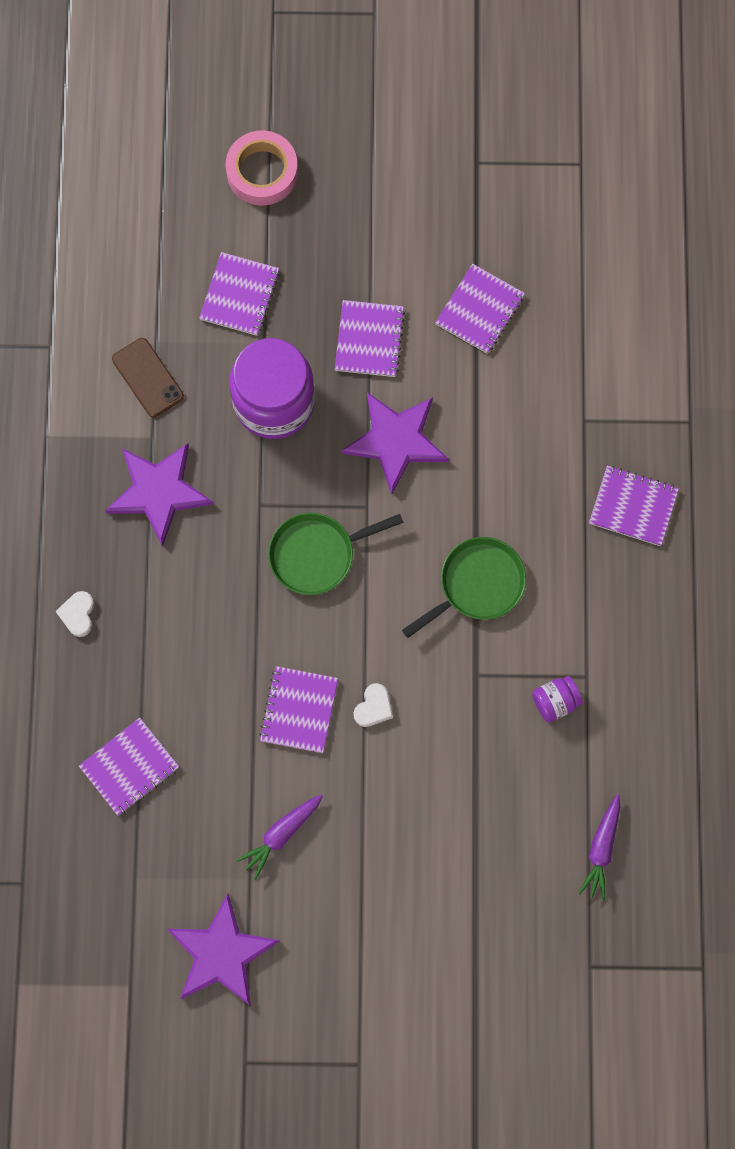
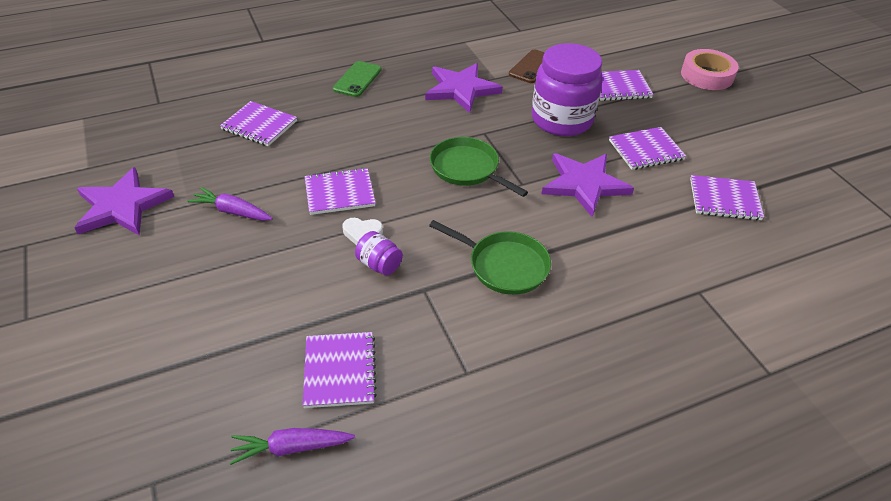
camera: 65 degrees right, 30 degrees down
(78, 614) = (357, 79): white heart -> green phone
(555, 701) = (429, 355): purple jar -> purple jar (379, 264)
(633, 506) = (653, 354): purple notebook -> purple notebook (339, 371)

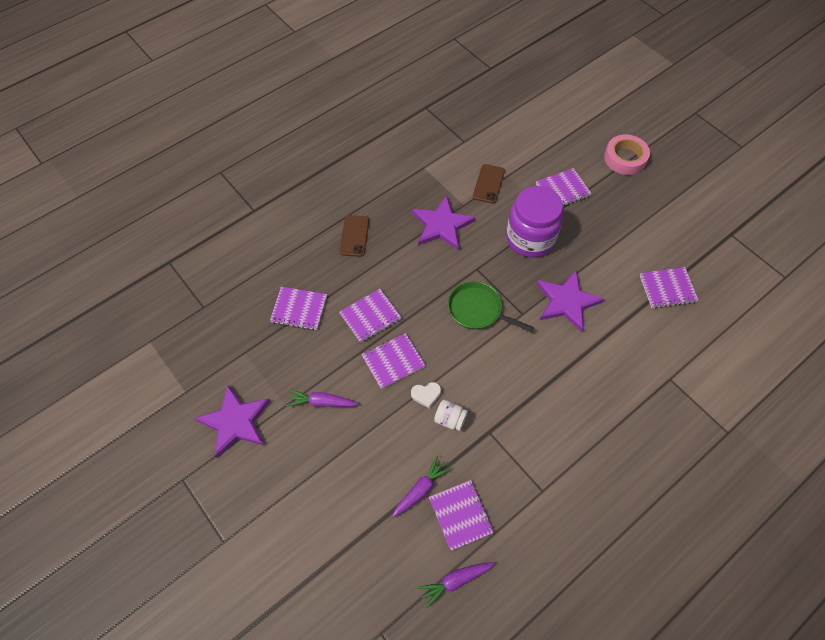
camera: 15 degrees left, 15 degrees up
(302, 328) = (420, 489): none -> purple carrot
(357, 79) = (354, 236): green phone -> brown phone
(379, 264) = (450, 419): purple jar -> white jar
(504, 265) = (535, 395): green pan -> none
(646, 150) = (601, 254): purple notebook -> purple notebook (370, 316)

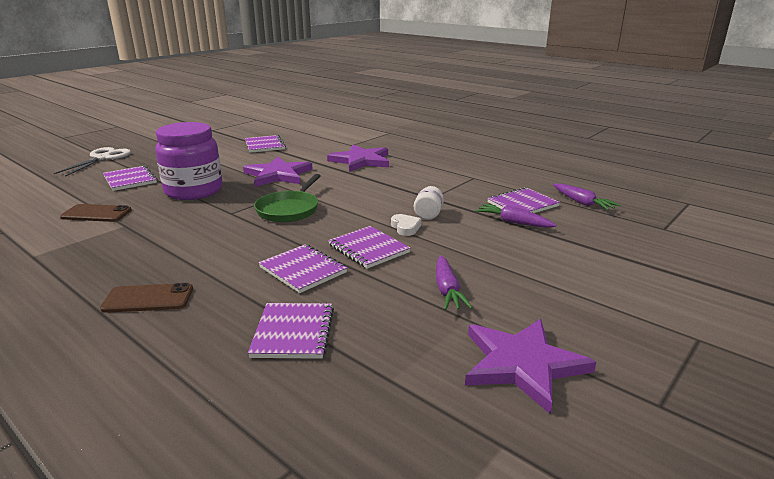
camera: 100 degrees left, 35 degrees down
(441, 225) = (154, 236): purple star -> purple star (361, 161)
(625, 158) = (102, 158): pink tape -> white scissors

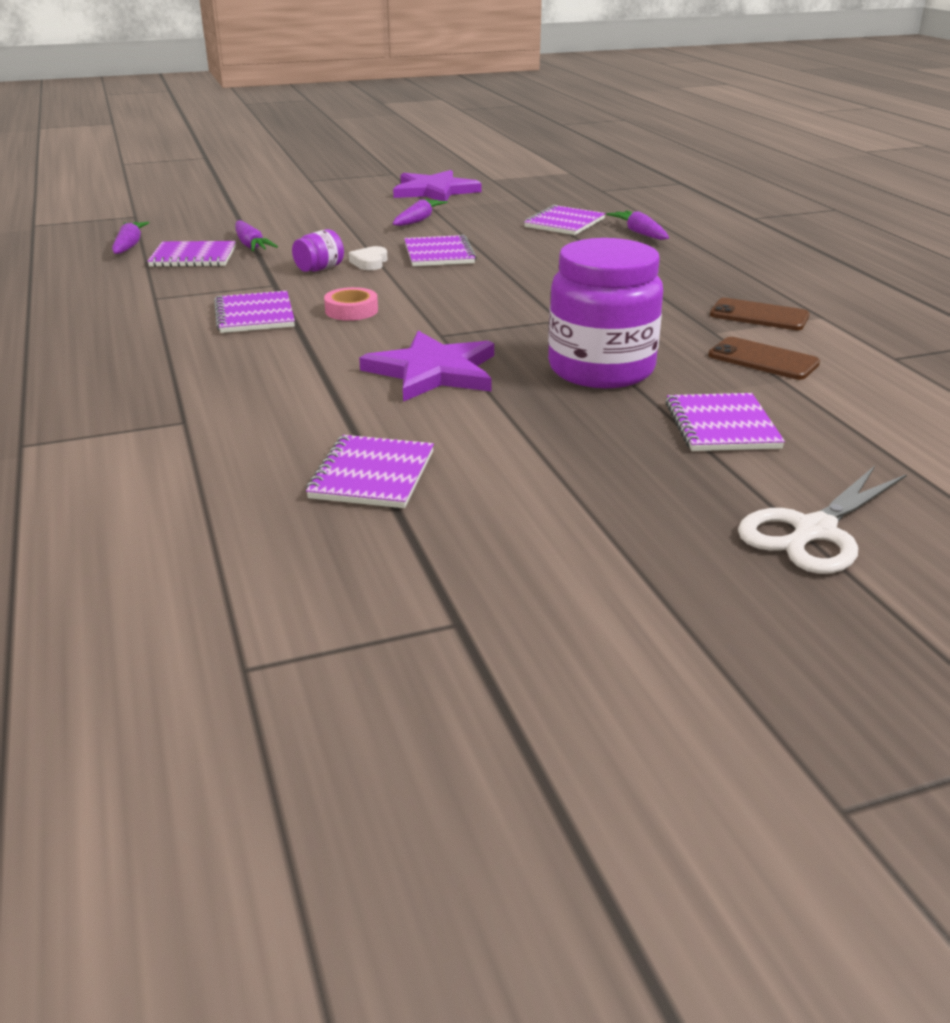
camera: 150 degrees left, 5 degrees up
(148, 299) = (677, 258): brown phone -> brown phone (759, 315)
(195, 337) = (639, 233): none -> purple carrot
(289, 209) = (477, 308): green pan -> none
(303, 270) = (522, 251): purple notebook -> purple notebook (255, 315)
(360, 193) = (351, 310): none -> pink tape
(361, 161) = (246, 369): purple star -> none
(428, 214) = (319, 269): white jar -> purple jar

